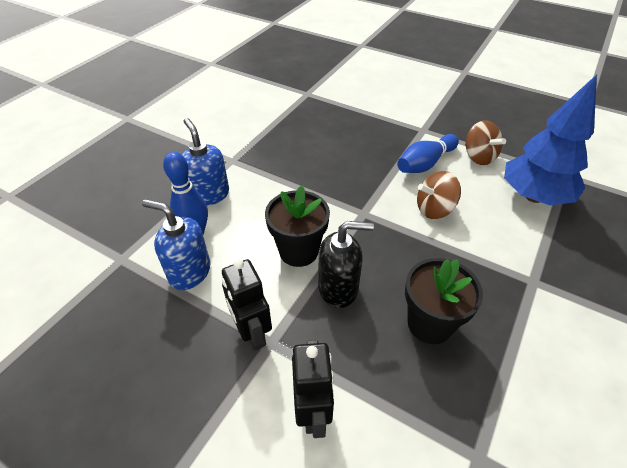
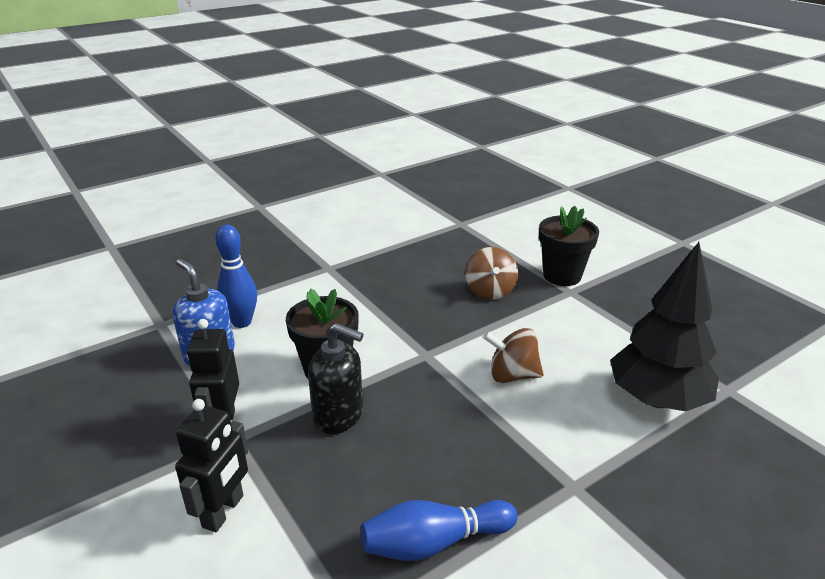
camera: 25 degrees right, 15 degrees down
(209, 195) = (281, 293): blue soap dispenser -> none
(425, 163) = (542, 326): blue bowling pin -> blue bowling pin (434, 542)
(430, 324) = (409, 482): black flower pot -> black flower pot (562, 276)
(478, 157) = (618, 337): brown spinning top -> brown spinning top (490, 291)
(533, 196) = (657, 399): blue tree -> black tree

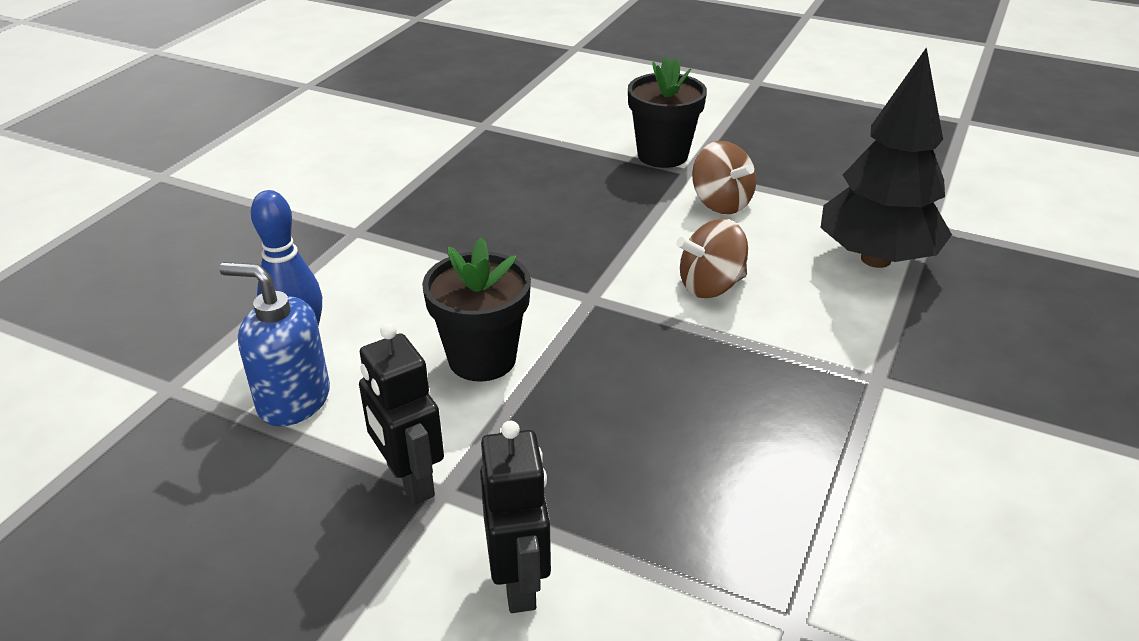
camera: 30 degrees left, 5 degrees up
(339, 415) = (553, 408): black soap dispenser -> none
(434, 542) = (795, 498): blue bowling pin -> none
(490, 291) = (596, 198): brown spinning top -> brown spinning top (720, 203)

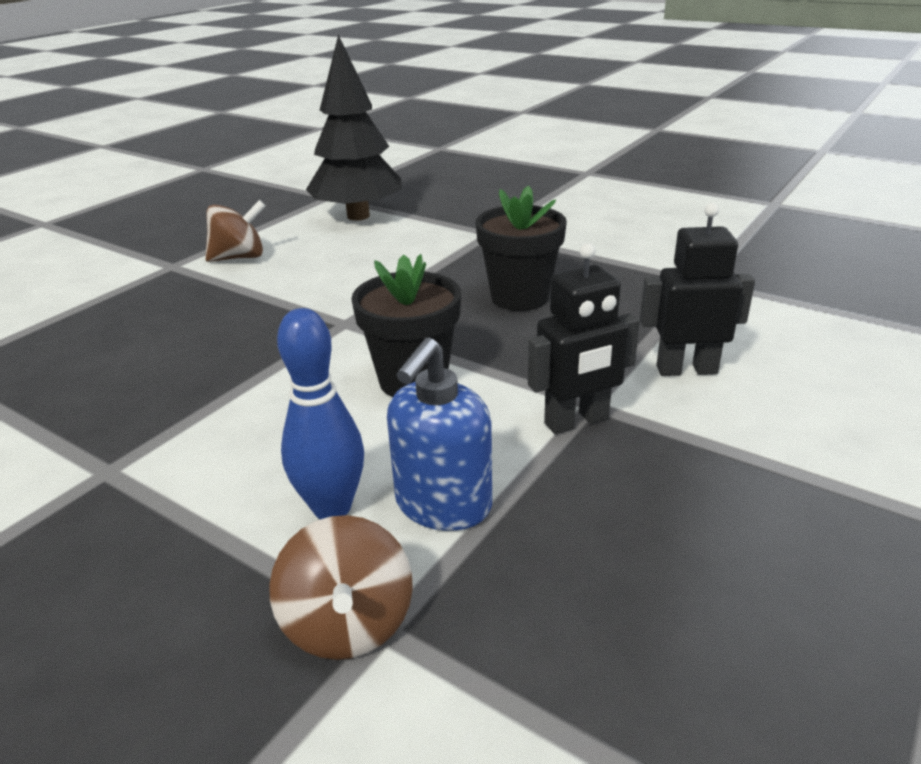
camera: 80 degrees left, 5 degrees down
(662, 155) = (131, 274): black flower pot -> black flower pot (519, 297)
(711, 286) = (358, 272): brown spinning top -> brown spinning top (348, 624)

